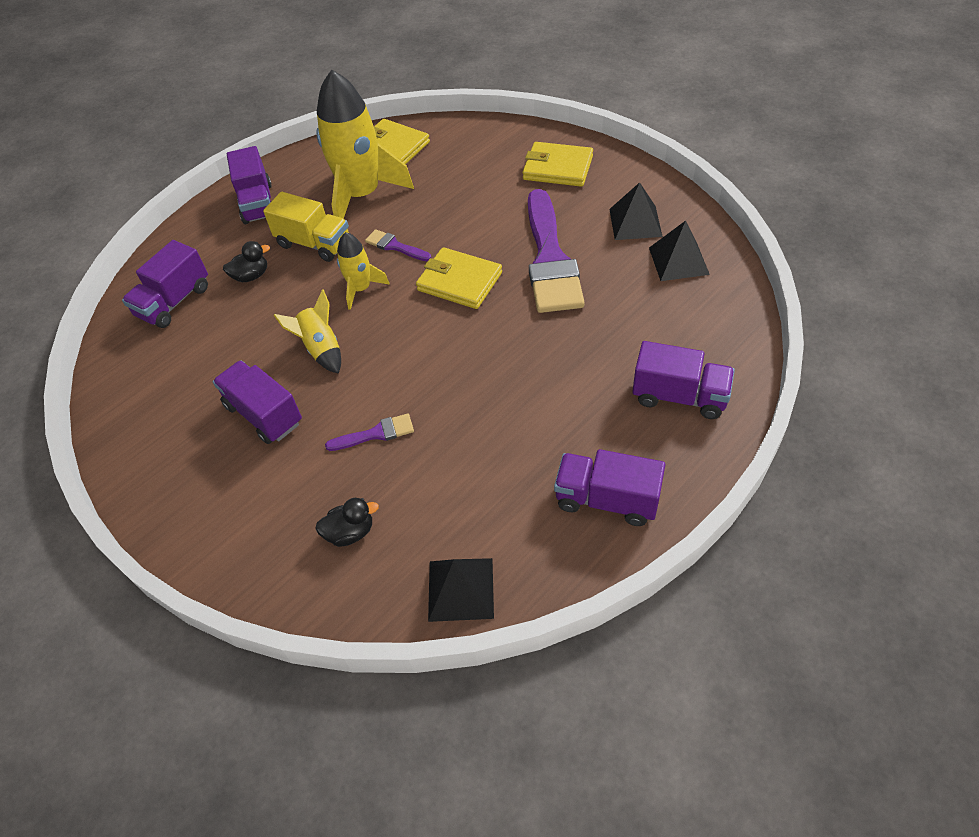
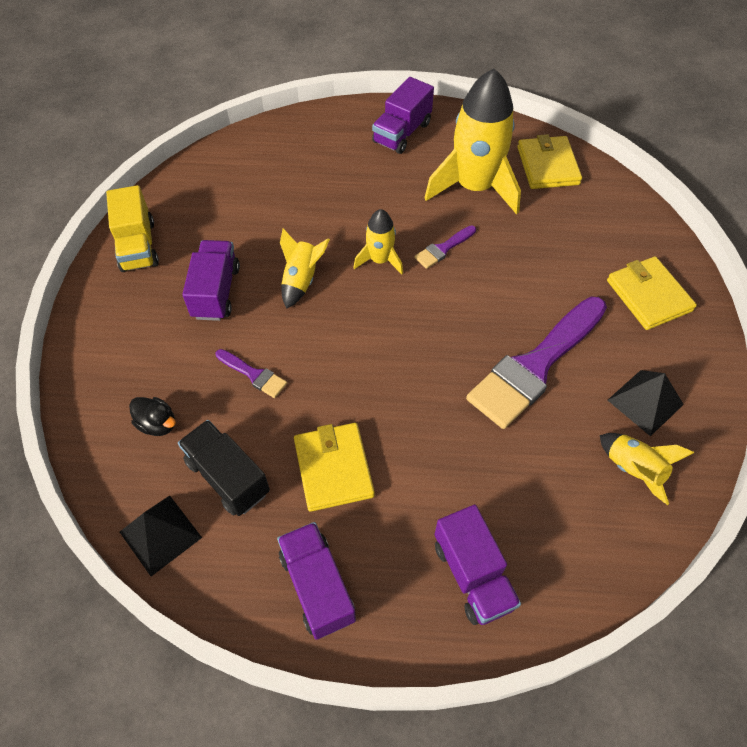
camera: 45 degrees right, 5 degrees up
(174, 302) = (268, 162): purple truck -> none
(251, 276) = (330, 185): black duck -> none
(314, 243) = (396, 197): yellow truck -> yellow truck (138, 246)
(395, 246) = (443, 249): purple brush -> purple brush turned 120 degrees counterclockwise
(454, 507) = (227, 477): none -> black truck
(459, 281) = (448, 319): yellow wallet -> yellow wallet (333, 468)
(678, 261) = (633, 469): black pyramid -> yellow rocket

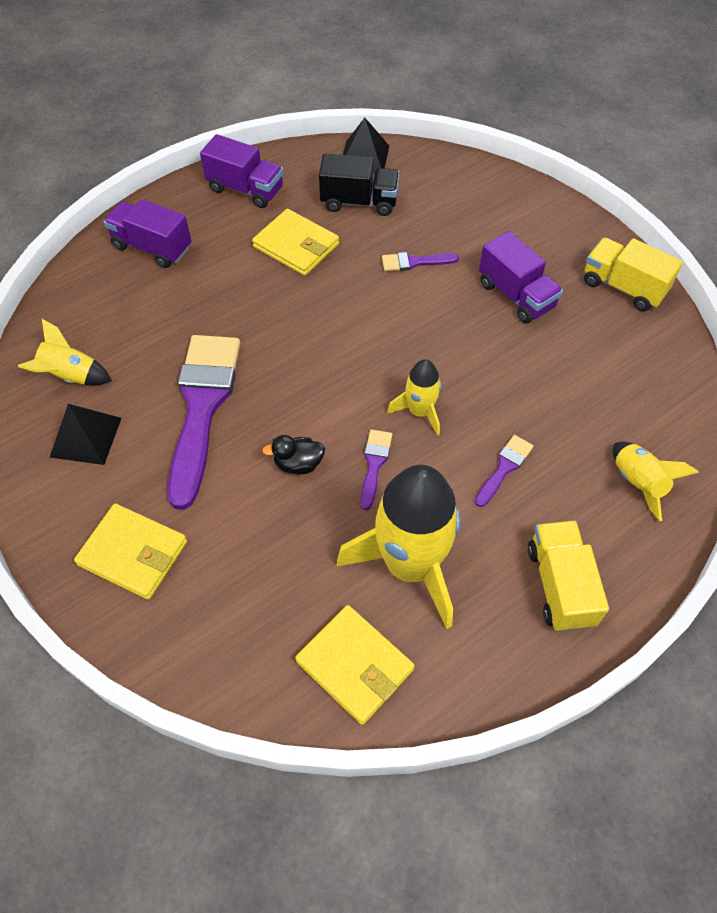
camera: 140 degrees right, 0 degrees up
(157, 424) = (439, 199): black duck -> black duck (298, 464)
(301, 280) = (464, 348): yellow rocket -> yellow rocket (637, 483)
(365, 197) = (504, 468): none -> purple brush
(402, 133) = (559, 585): purple truck -> yellow truck

